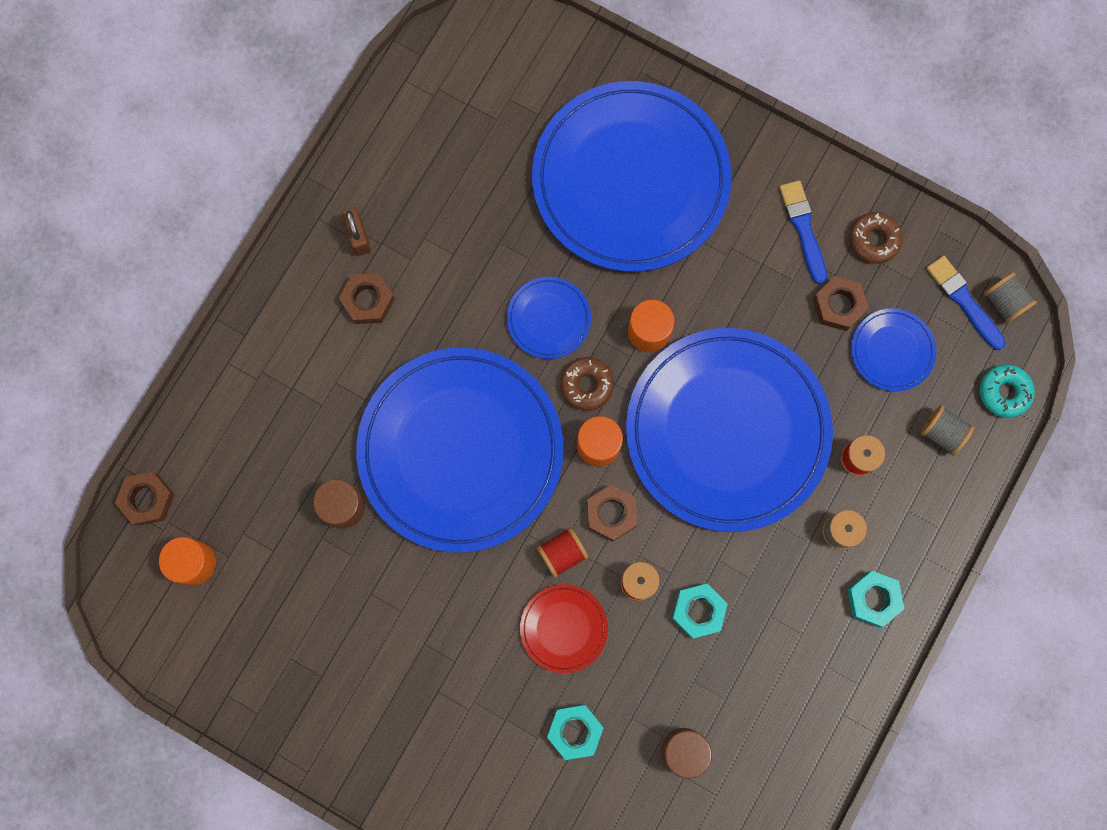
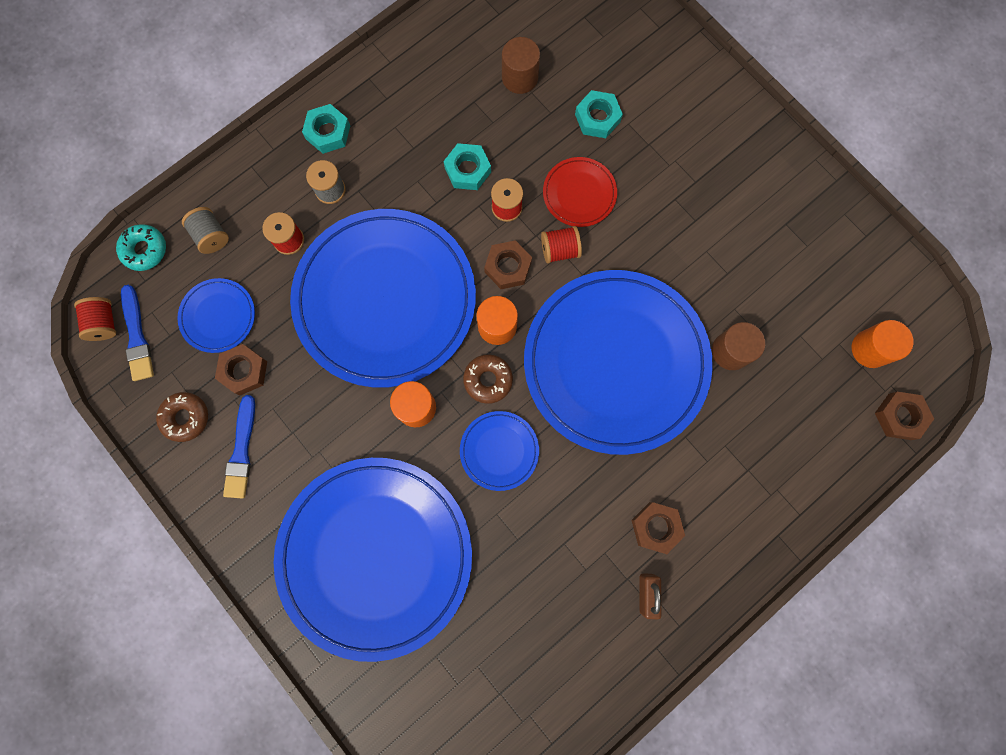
camera: 160 degrees left, 0 degrees up
(1004, 302) = (104, 323): grey spool -> red spool

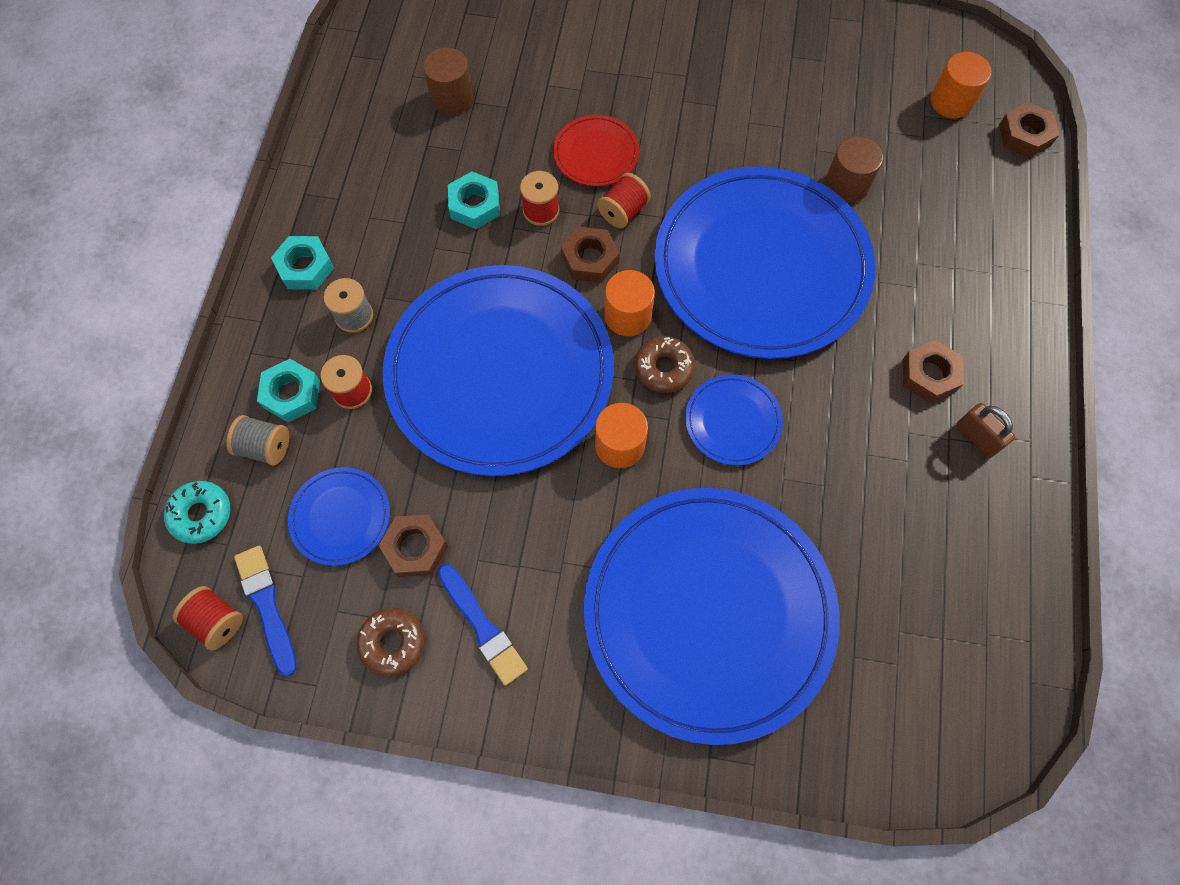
camera: 40 degrees left, 10 degrees down
(137, 336) = (267, 605): blue brush -> blue brush turned 150 degrees counterclockwise
(597, 118) = (554, 83): turquoise nut -> turquoise nut (292, 394)

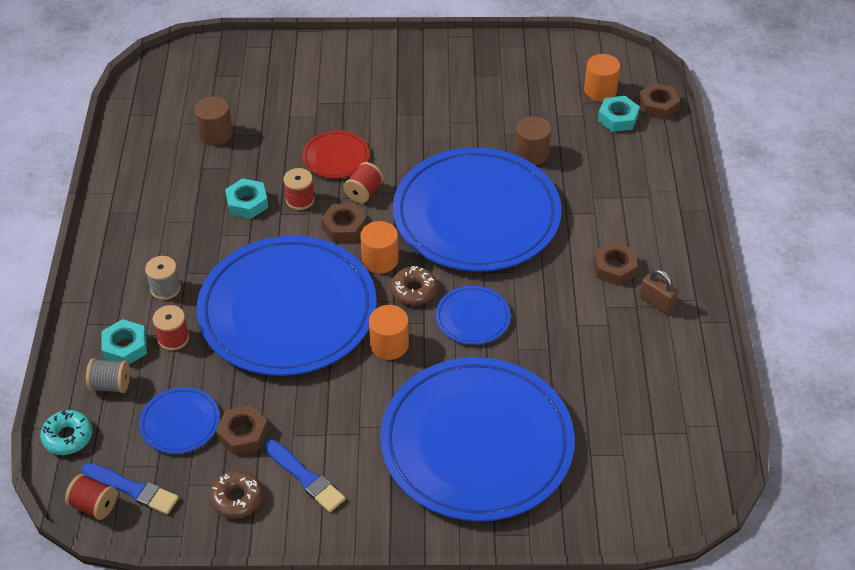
camera: 10 degrees left, 20 degrees down
(267, 605) = (132, 489): blue brush -> blue brush turned 150 degrees clockwise
(305, 267) = (120, 261): turquoise nut -> turquoise nut (617, 118)

